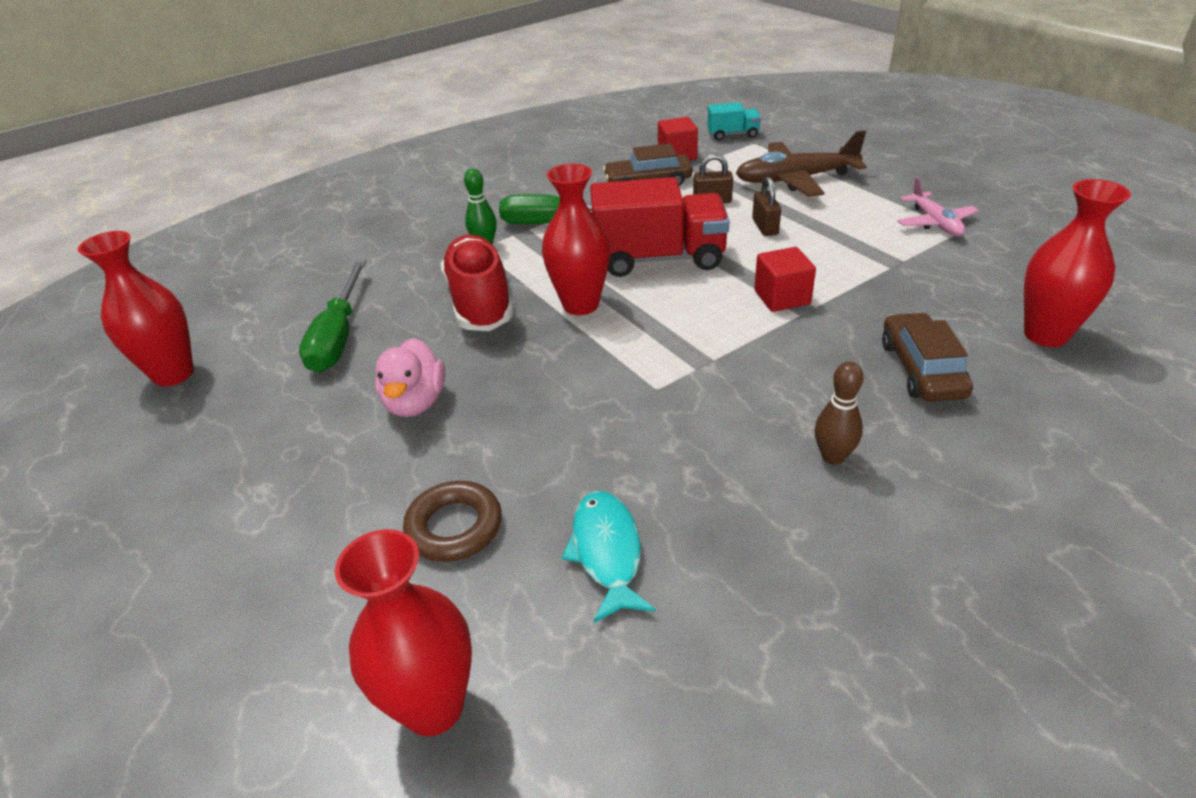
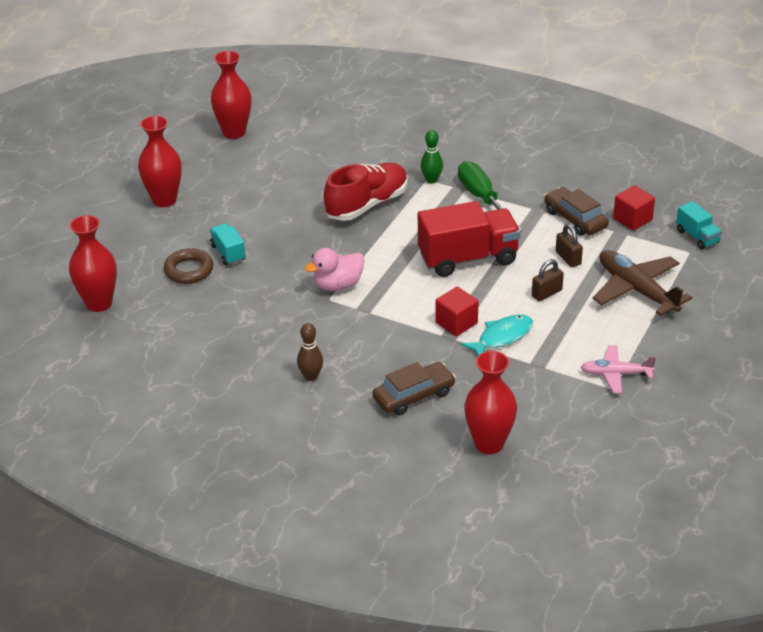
camera: 60 degrees right, 0 degrees up
(338, 336) = (300, 169): green screwdriver -> none
(415, 402) = (263, 221): pink duck -> pink duck (338, 285)
(454, 464) = (228, 253): none -> turquoise truck
(580, 305) = (391, 244): red vase -> red vase (164, 200)
(607, 552) = (201, 321): turquoise fish -> turquoise fish (502, 337)
(659, 258) = (468, 258): red truck -> red truck turned 75 degrees counterclockwise
(935, 223) = (615, 374): pink plane -> pink plane turned 45 degrees clockwise

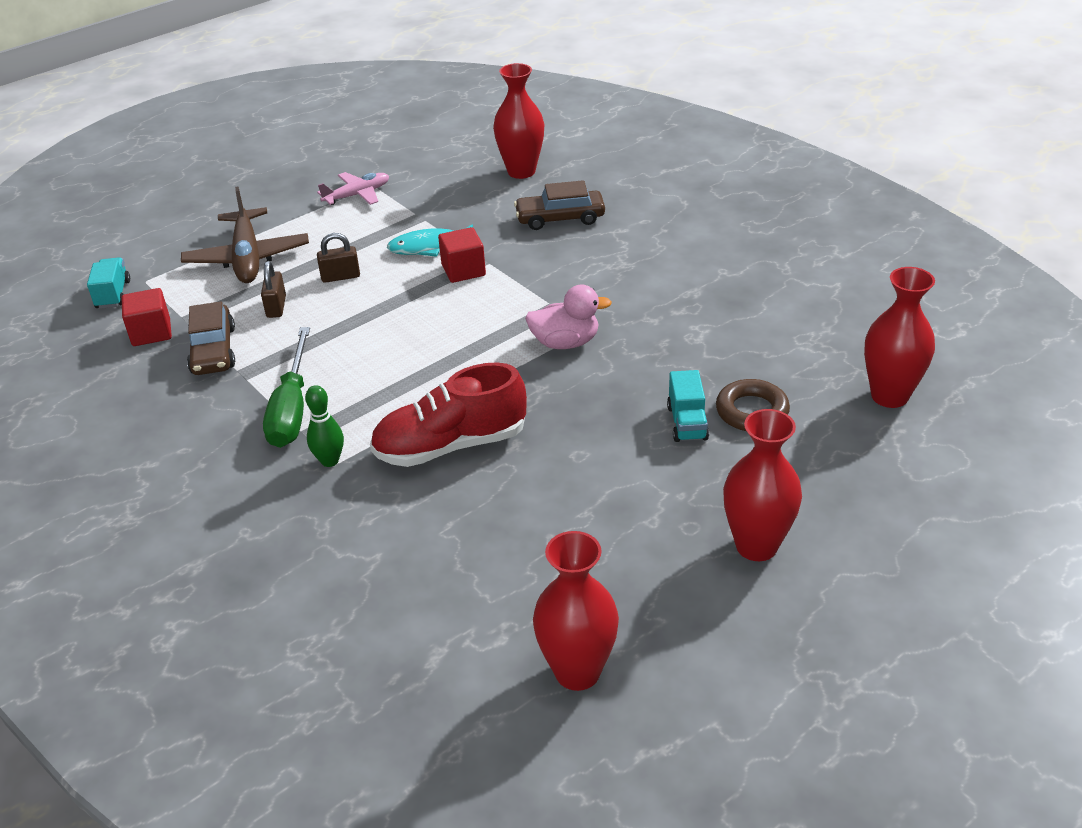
camera: 155 degrees left, 0 degrees up
(311, 376) = (654, 256): brown bowling pin -> none
(468, 258) = (386, 336): red truck -> none
(615, 374) = (357, 195): pink plane -> pink plane turned 60 degrees counterclockwise

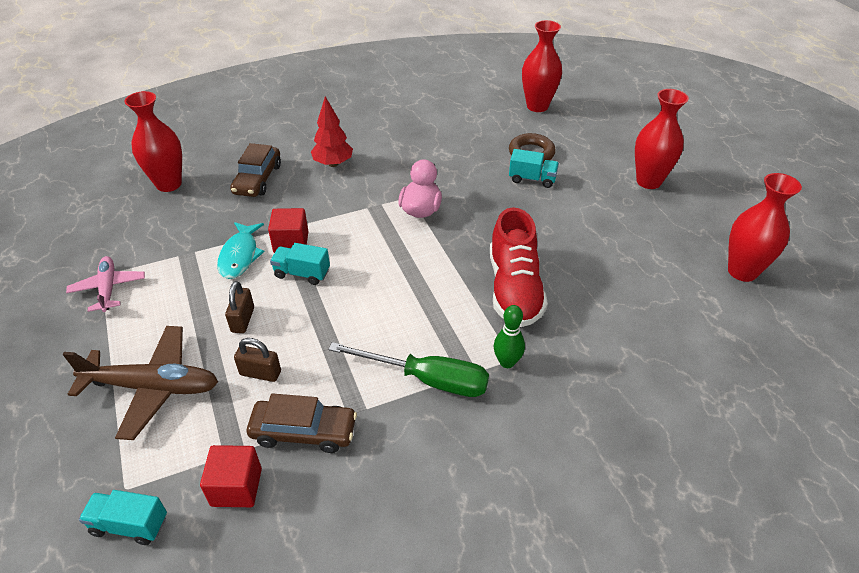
camera: 75 degrees left, 5 degrees up
(418, 291) = (302, 273): none -> turquoise truck
(620, 257) = (333, 164): none -> red tree

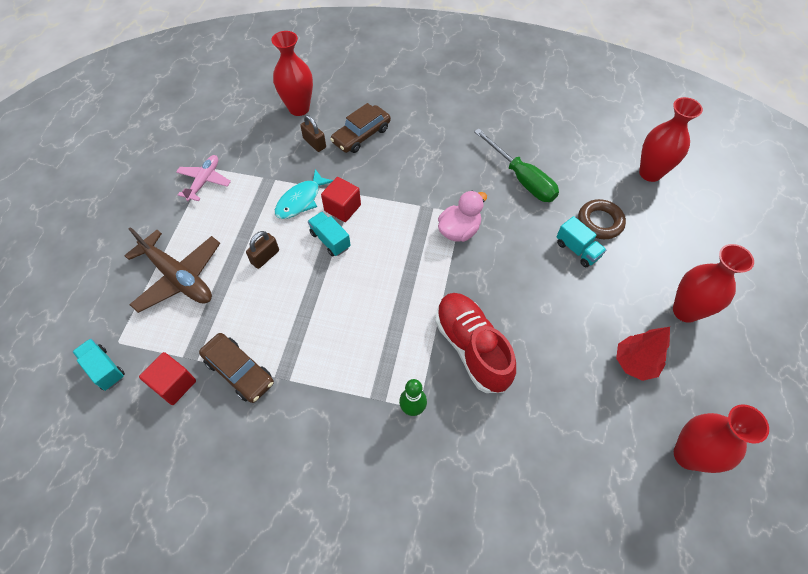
camera: 35 degrees right, 15 degrees up
(260, 373) = (246, 307): brown padlock -> brown padlock (314, 143)
(333, 164) = (426, 148): red tree -> red tree (634, 363)
(427, 379) = (346, 384): green screwdriver -> green screwdriver (521, 179)
(514, 289) = (471, 348): red shoe -> red shoe turned 120 degrees clockwise

